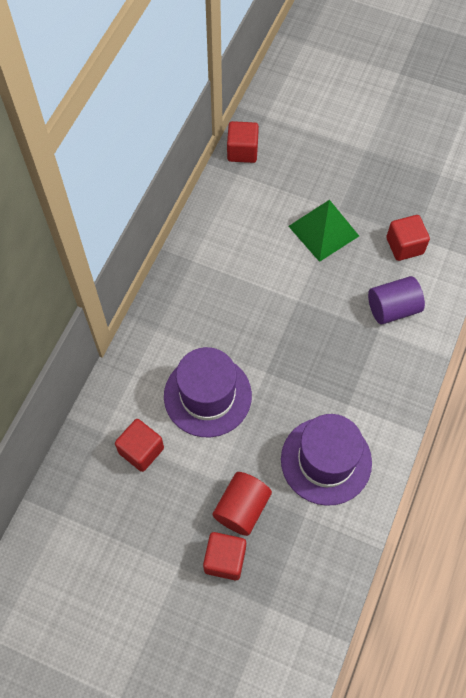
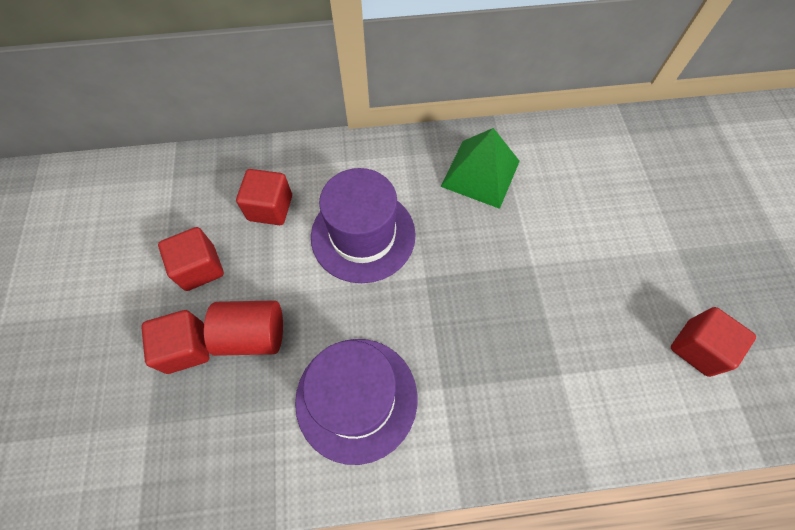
camera: 60 degrees right, 0 degrees up
(242, 151) = (659, 125): red cube -> red cube (200, 268)
(323, 231) = (637, 247): green pyramid -> green pyramid (480, 173)
(392, 308) = (603, 377): purple cylinder -> none

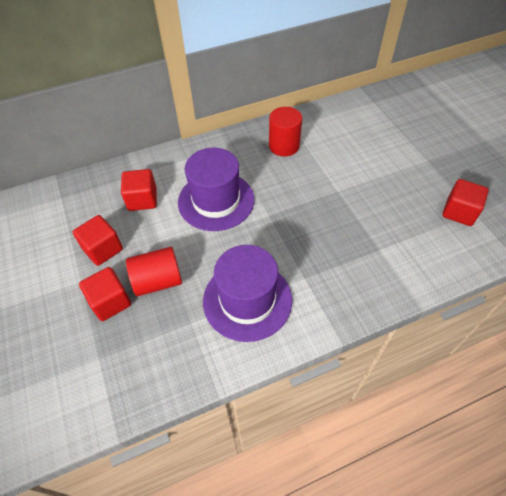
camera: 15 degrees left, 10 degrees down
(480, 173) = (284, 146): green pyramid -> red cylinder

